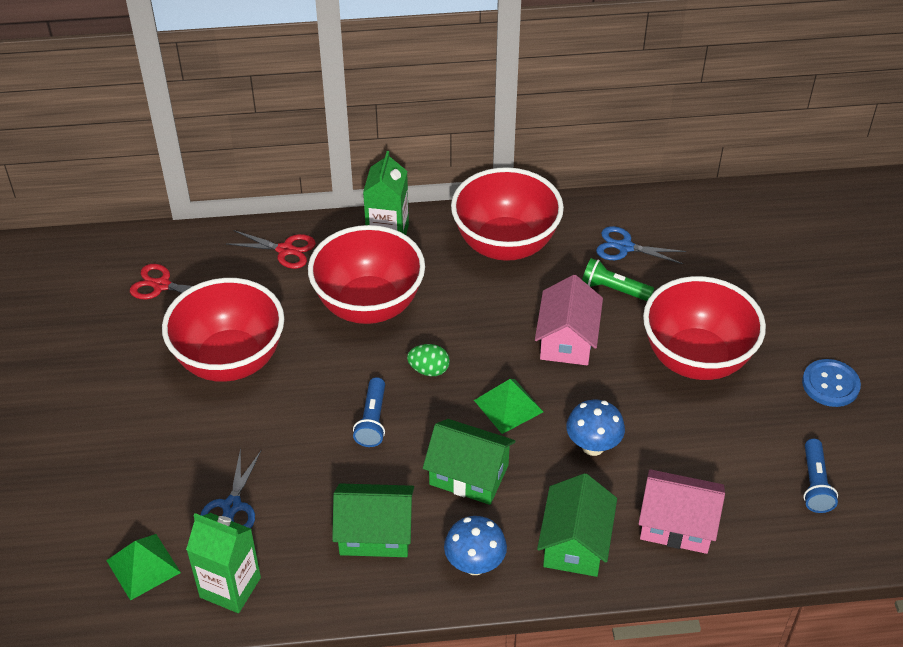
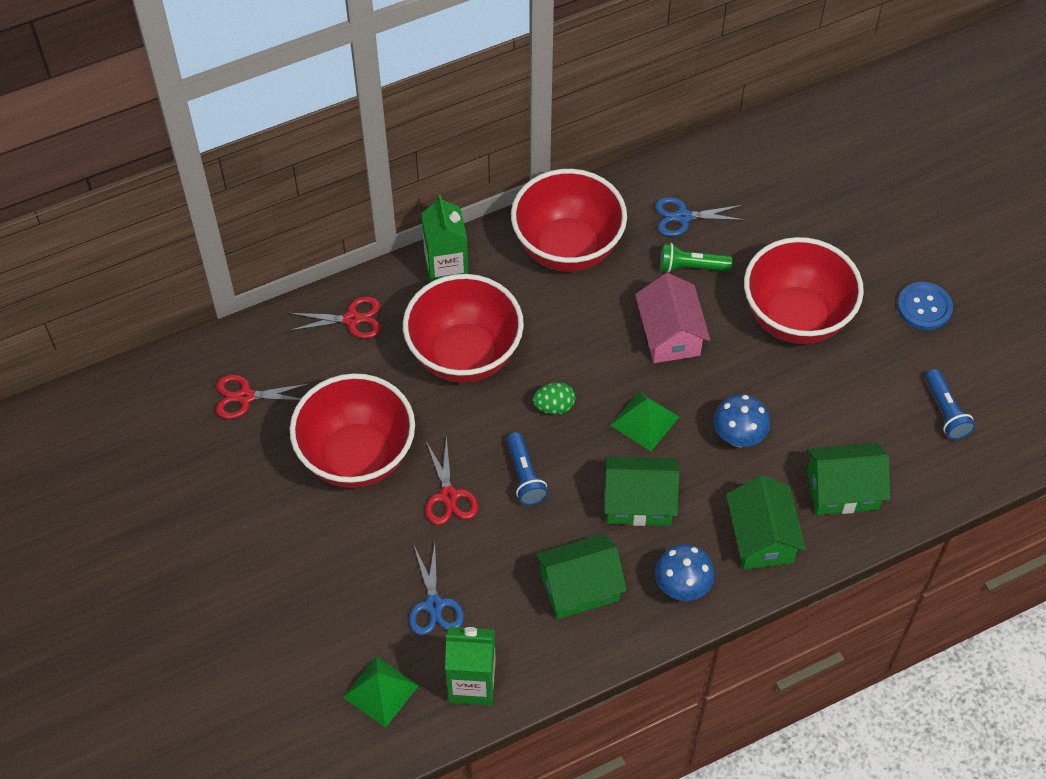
camera: 20 degrees left, 10 degrees up
(294, 417) = (449, 496): none -> red scissors
(677, 524) = (842, 490): pink house -> green house

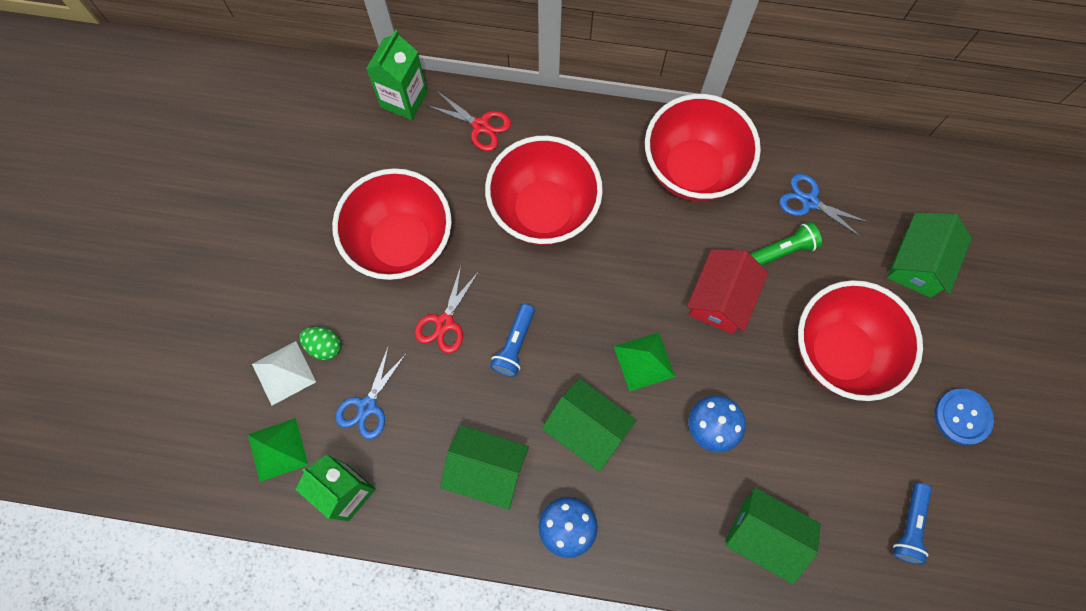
camera: 35 degrees right, 15 degrees up
(245, 397) = (357, 140): red scissors -> none
(334, 626) = (283, 372): none -> white pyramid
(446, 271) = (582, 130): green carton -> green carton (404, 99)
(554, 407) = (580, 301): green egg -> green egg (324, 346)
(670, 335) = (721, 299): pink house -> red house
(691, 267) = (783, 250): green flashlight -> green flashlight turned 120 degrees clockwise
(761, 537) = (664, 529): green house -> green house (918, 263)

